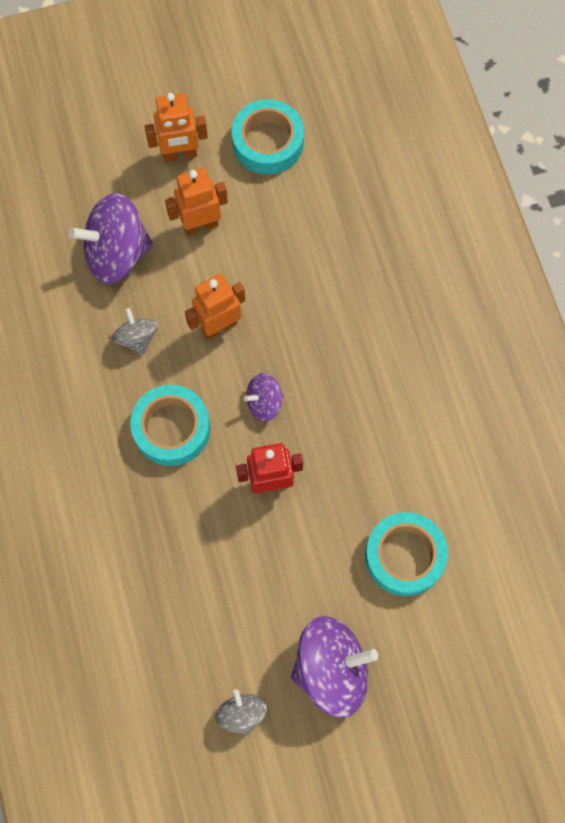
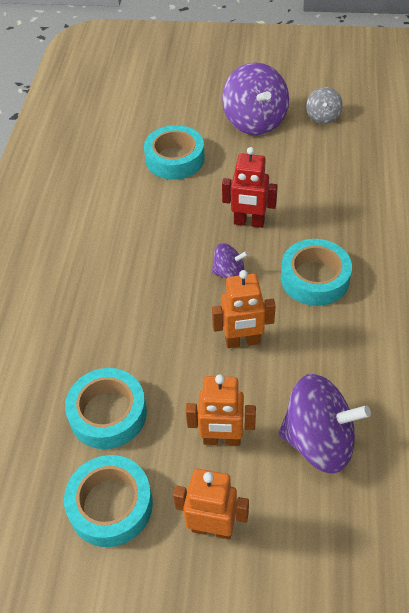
camera: 155 degrees left, 20 degrees down
(137, 338) = (322, 355): grey spinning top -> none
(310, 212) = (108, 413): none -> turquoise tape
(331, 669) = (255, 121): purple spinning top -> purple spinning top turned 120 degrees counterclockwise

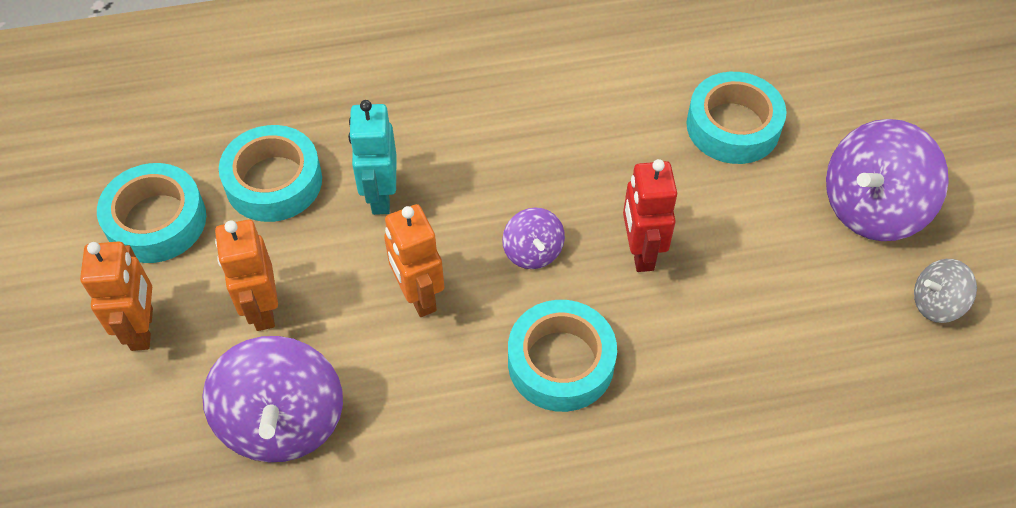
camera: 70 degrees right, 5 degrees up
(151, 347) = (380, 196): none -> turquoise robot

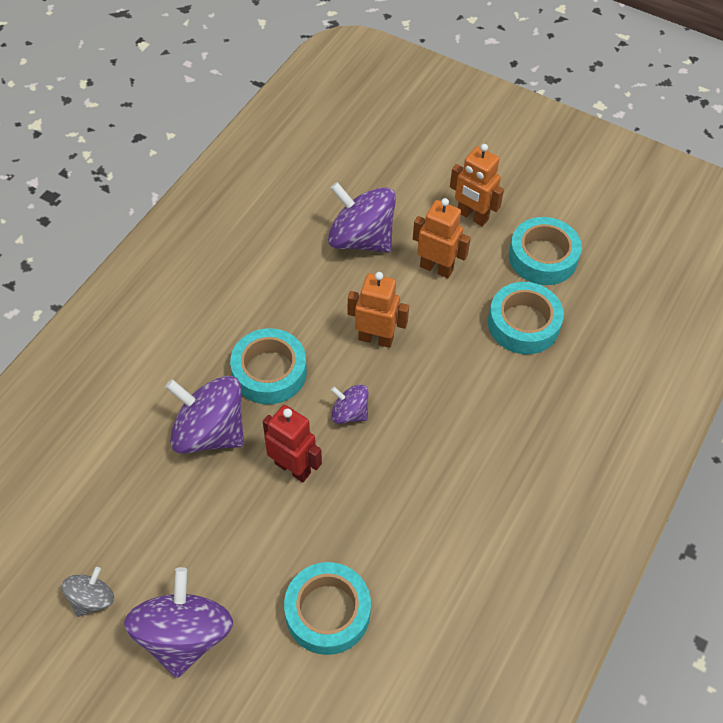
camera: 130 degrees right, 0 degrees up
(380, 196) = (463, 367): turquoise robot -> none
(685, 356) = (210, 432): none -> purple spinning top

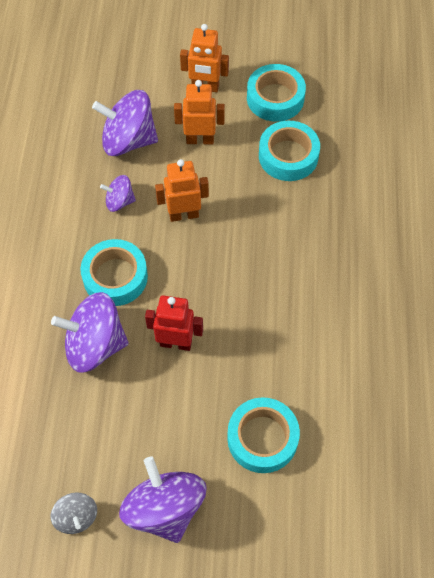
camera: 25 degrees left, 5 degrees up
(92, 599) = (76, 517): grey spinning top -> grey spinning top turned 150 degrees clockwise
(349, 413) = (195, 281): purple spinning top -> purple spinning top (119, 201)

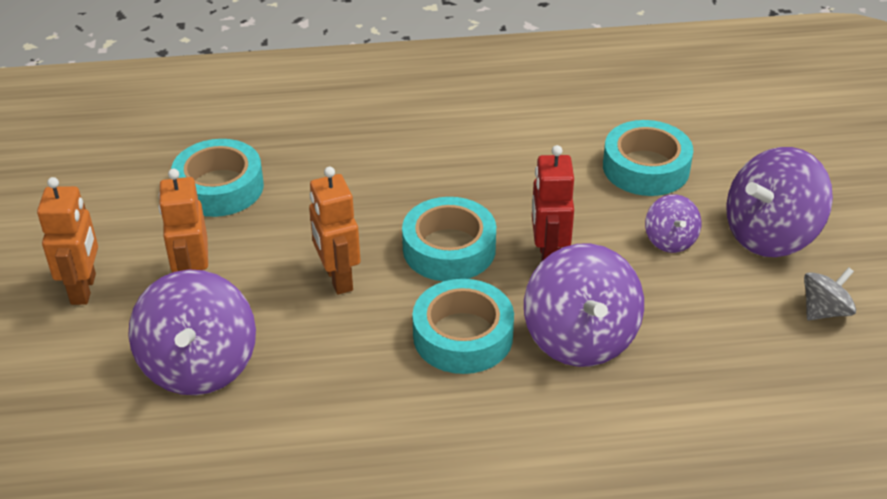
camera: 100 degrees left, 20 degrees down
(119, 201) = (324, 355): purple spinning top -> purple spinning top (670, 240)
(275, 98) = (109, 210): turquoise tape -> turquoise tape (449, 249)

